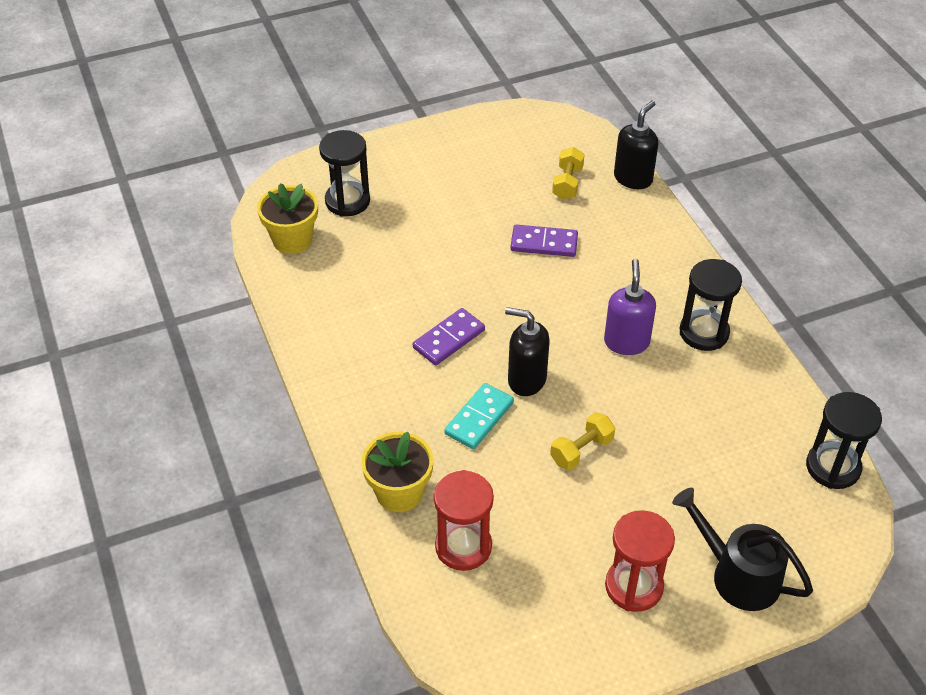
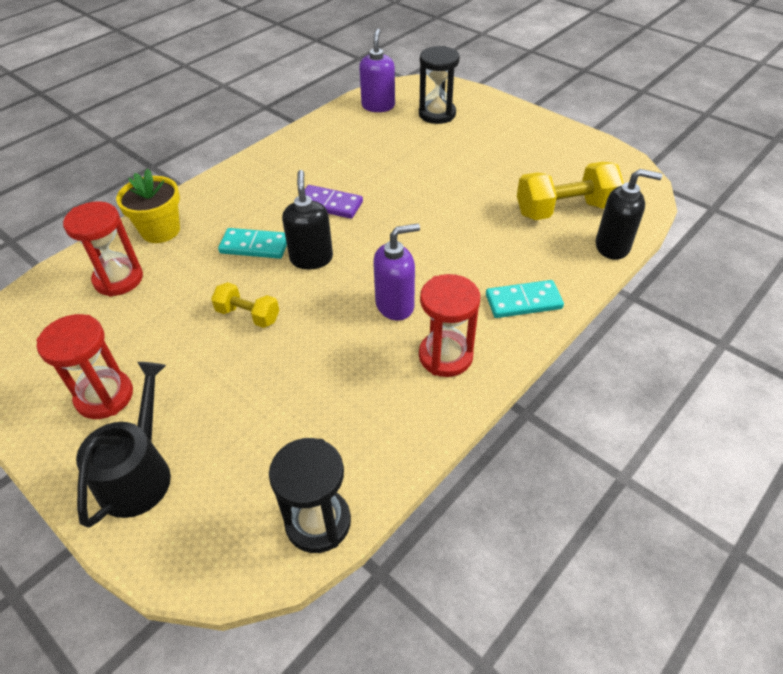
camera: 65 degrees right, 0 degrees up
(292, 240) = (378, 106): yellow flower pot -> purple soap dispenser
(544, 243) = (477, 219): purple domino -> none
(567, 183) = (564, 210): yellow dumbbell -> yellow dumbbell, size x1.75
(667, 260) = (523, 301): none -> turquoise domino
(704, 332) = (445, 356): black hourglass -> red hourglass

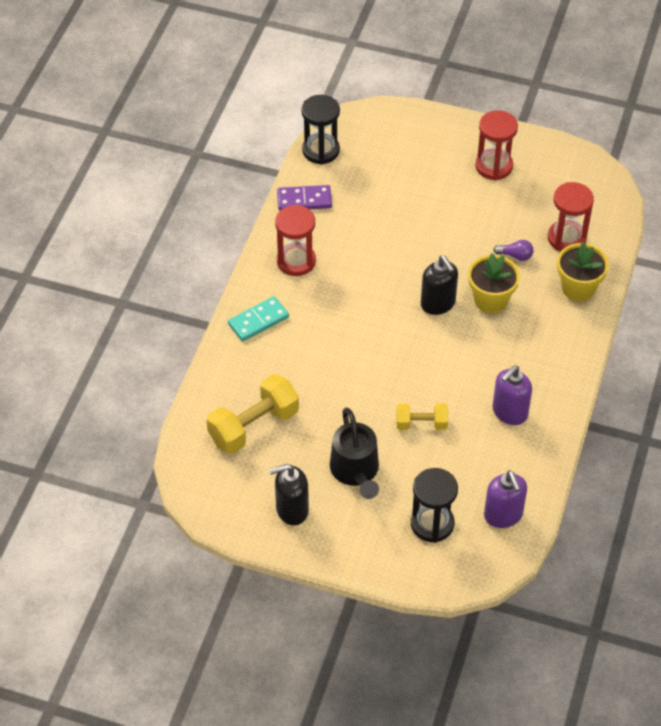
camera: 155 degrees right, 5 degrees up
(139, 473) = (434, 139): black watering can -> black watering can (356, 471)
(189, 279) = (515, 256): none -> purple light bulb
(248, 315) = (449, 244): yellow dumbbell -> yellow dumbbell (421, 423)
(254, 246) = (491, 300): turquoise domino -> yellow flower pot
(330, 204) = (461, 361): purple domino -> purple domino (304, 200)
(395, 305) = (350, 286): purple soap dispenser -> purple soap dispenser (509, 412)
(612, 246) = (203, 397): black soap dispenser -> black soap dispenser (291, 510)

